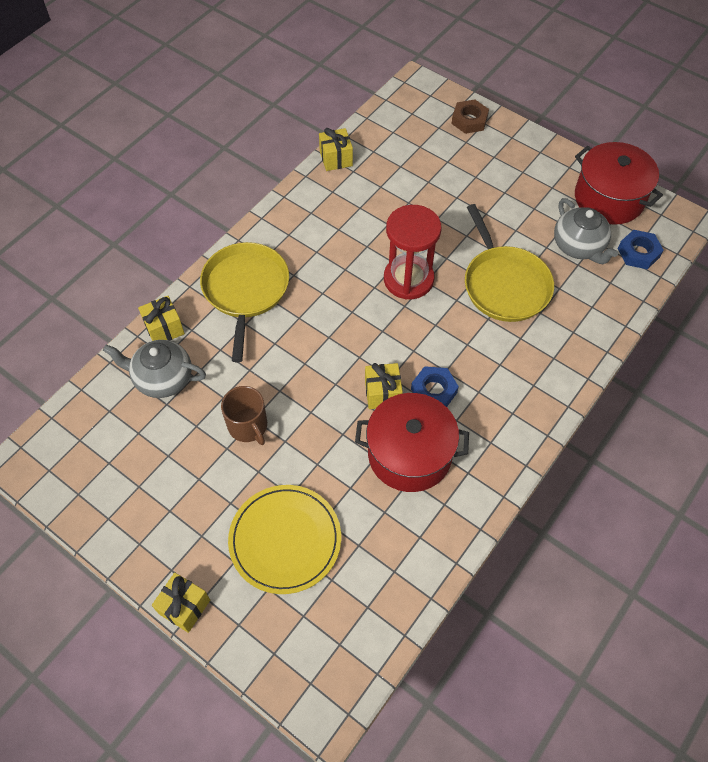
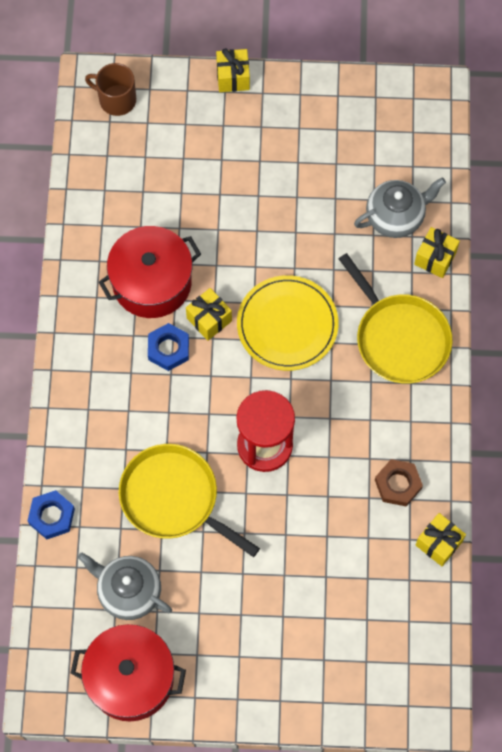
camera: 145 degrees right, 10 degrees up
(248, 426) = (295, 223): brown mug -> brown mug (116, 99)
(285, 540) = (198, 161): yellow plate -> yellow plate (287, 325)
(469, 120) = (340, 695): brown nut -> brown nut (398, 484)
(638, 253) = (66, 623): blue nut -> blue nut (52, 516)

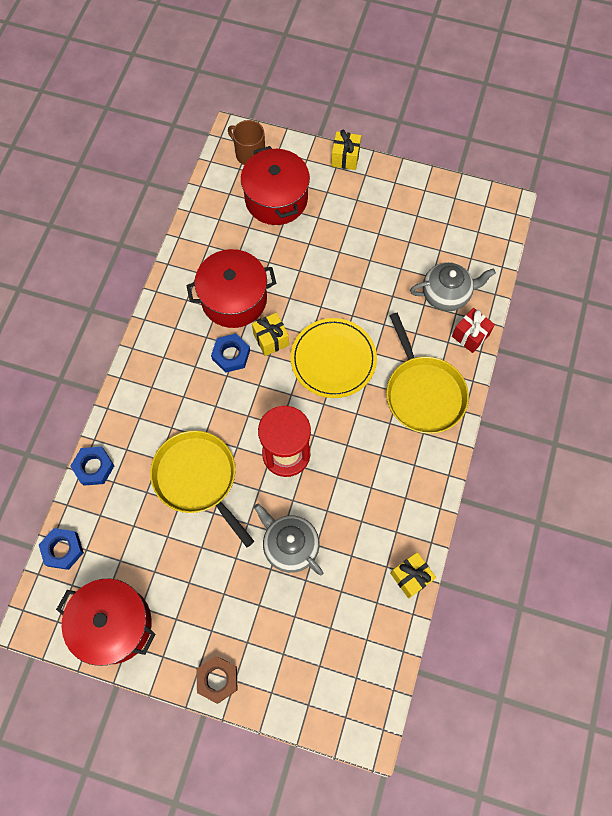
camera: 15 degrees right, 0 degrees up
(47, 615) = (63, 549): none -> blue nut
(128, 591) = (136, 548): grey teapot -> grey teapot (290, 546)
(165, 148) = (276, 199): none -> red pot
(398, 484) = (389, 516): brown nut -> brown nut (217, 679)
(435, 258) = (470, 335): yellow gift -> red gift

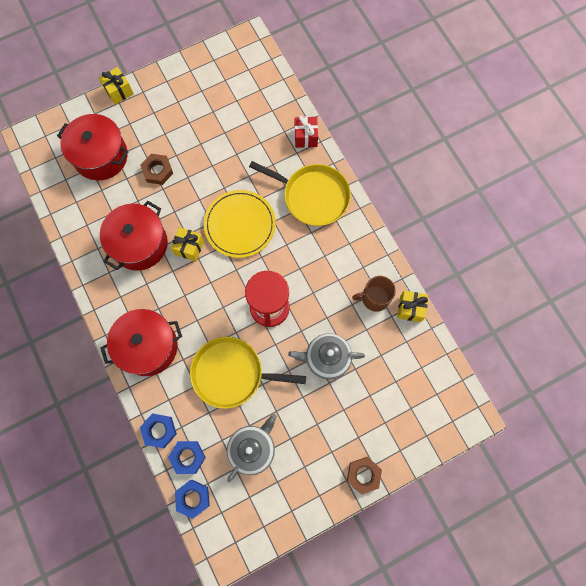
camera: 45 degrees left, 5 degrees up
(114, 624) = (271, 508): red pot -> red pot (148, 346)
(231, 355) = (174, 280): blue nut -> blue nut (188, 457)
(249, 154) = (52, 141): brown mug -> brown mug (374, 298)
(310, 251) = (157, 171): none -> brown nut
(446, 294) = (267, 124): grey teapot -> grey teapot (252, 448)

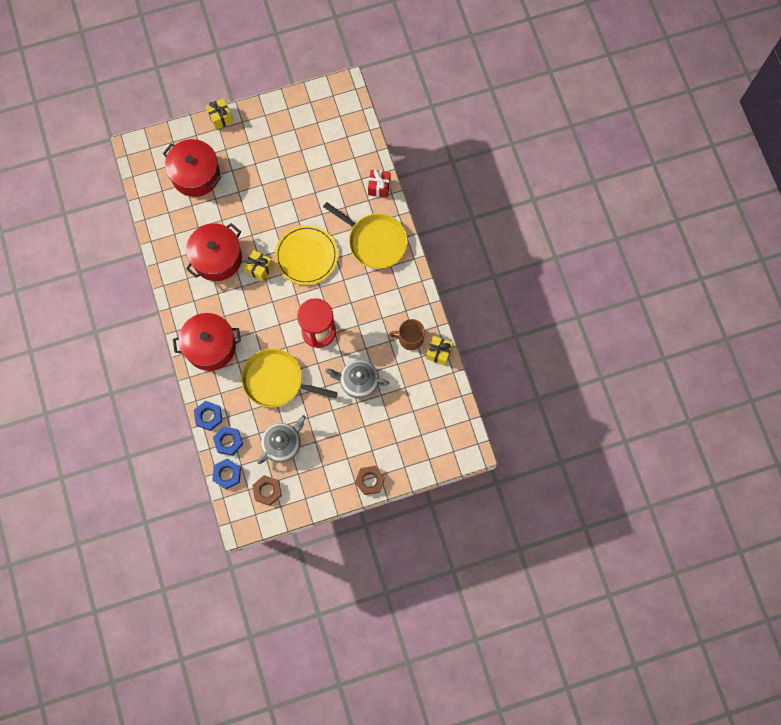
camera: 10 degrees right, 0 degrees up
(157, 171) = (243, 196): brown nut -> brown nut (267, 491)

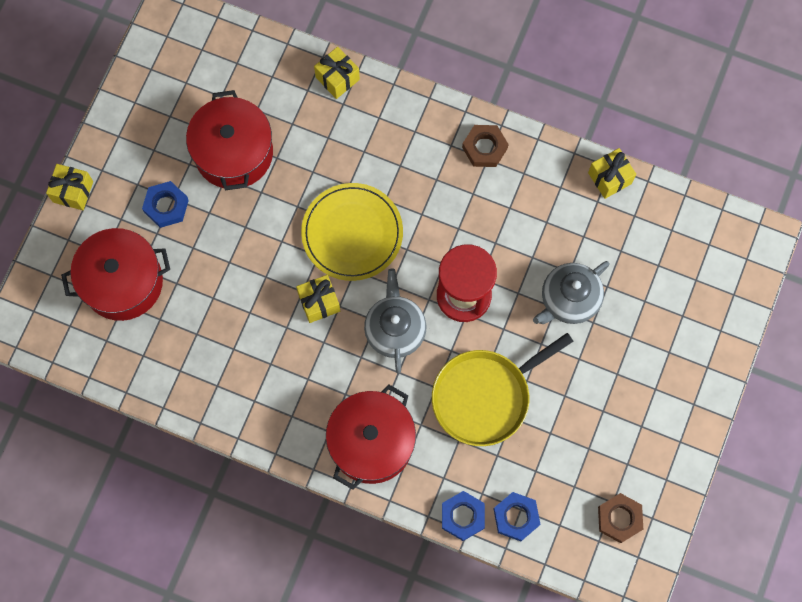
camera: 50 degrees left, 0 degrees up
(217, 258) = (260, 343): red pot -> red pot (233, 153)
(227, 474) = (558, 552): blue nut -> blue nut (166, 206)
(282, 444) = (574, 453): grey teapot -> grey teapot (395, 330)
(370, 481) = (705, 385): brown nut -> brown nut (484, 148)
(374, 241) = (403, 139): yellow pan -> none
(379, 187) = (337, 78): red gift -> yellow gift
(410, 338) = (564, 196): brown mug -> none

